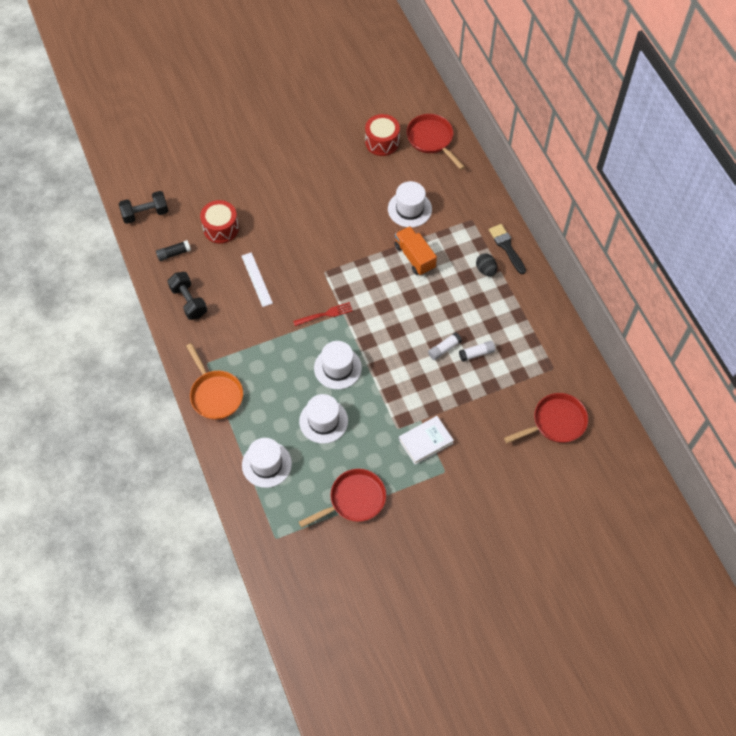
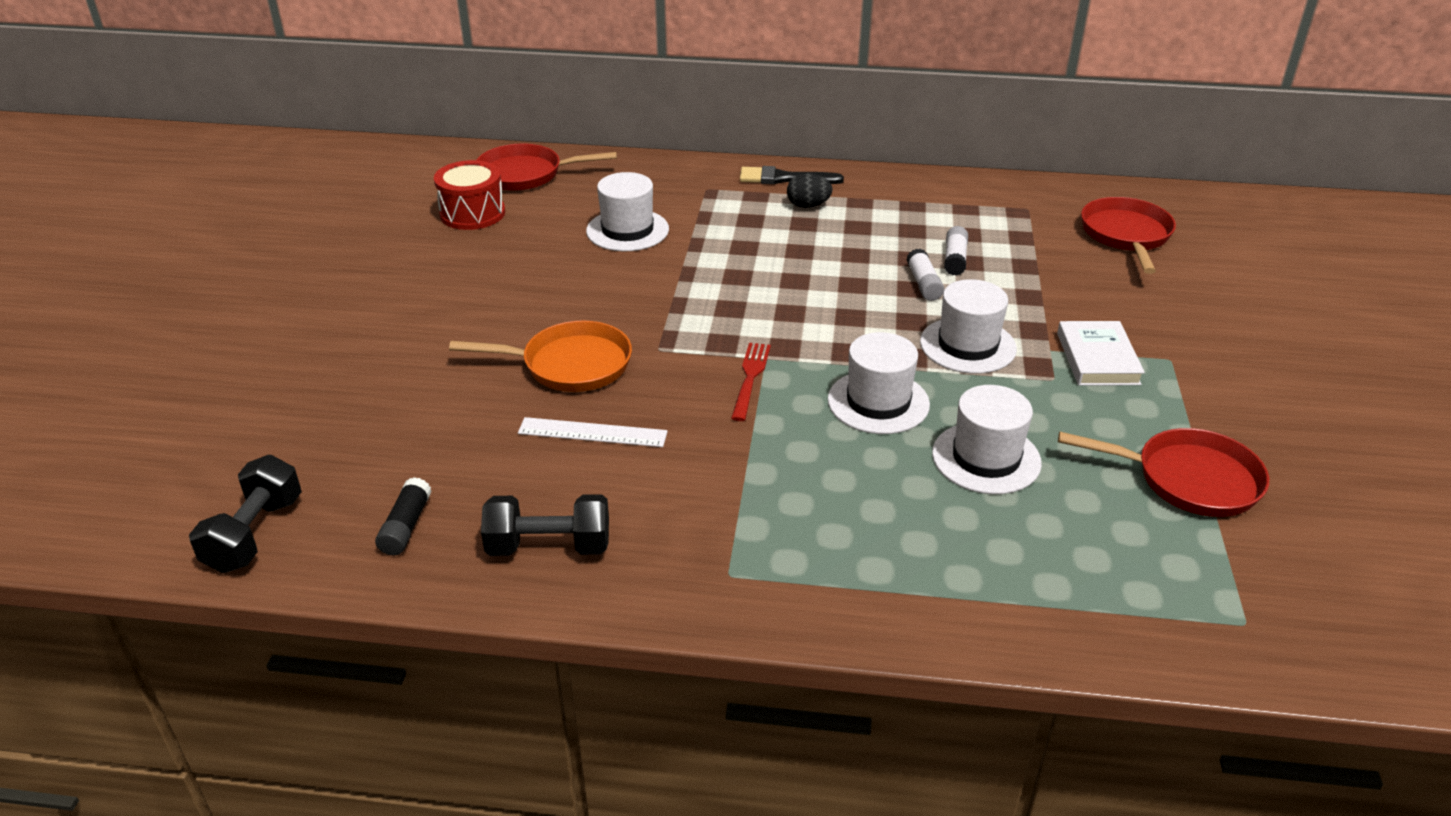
camera: 60 degrees left, 25 degrees down
(215, 394) = (820, 589): orange pan -> orange pan (570, 365)
(221, 228) = (425, 438): red drum -> none
(266, 464) = (1047, 572): white hat -> white hat (968, 345)
(354, 500) = (1189, 479): red pan -> red pan turned 105 degrees clockwise
(414, 257) = (722, 254): orange truck -> none

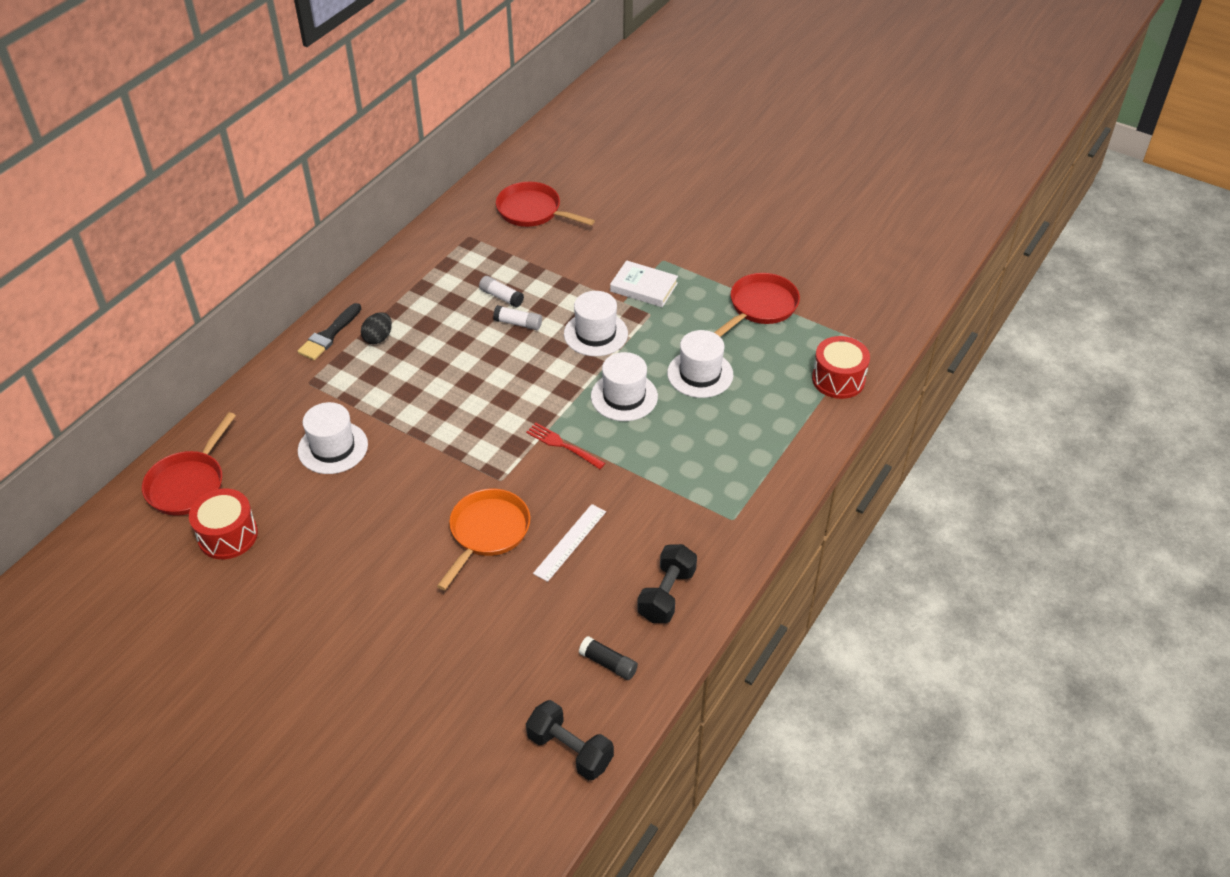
camera: 65 degrees left, 10 degrees up
(1125, 616) = (838, 379): none -> red drum

